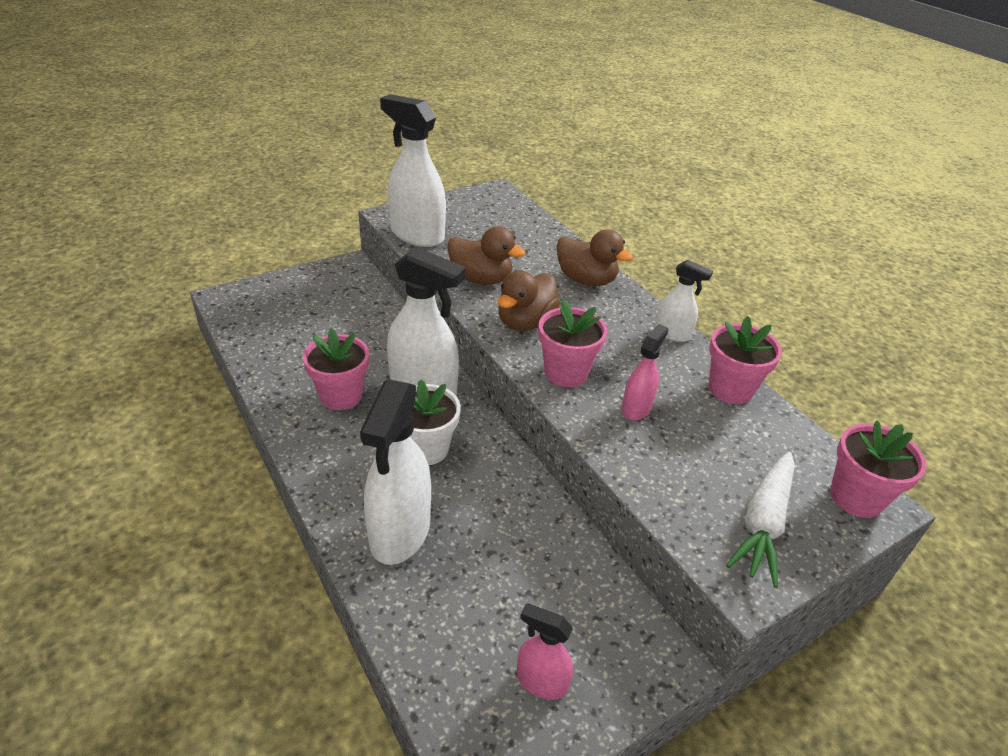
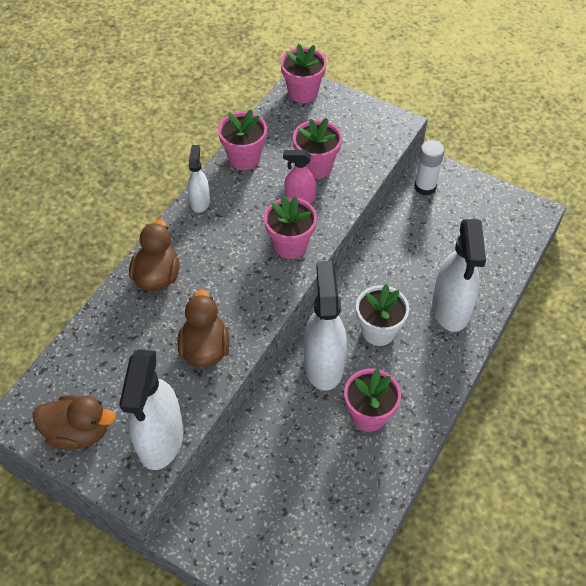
camera: 115 degrees left, 15 degrees up
(400, 532) = (450, 309): white spray bottle -> white spray bottle turned 105 degrees clockwise
(525, 322) = (247, 291): brown duck -> brown duck (78, 432)
(541, 681) = (480, 209): pink spray bottle -> none
(628, 627) = (425, 187): none -> white glue stick
(685, 445) = (316, 167): none -> pink flower pot
(763, 523) = (352, 124): white carrot -> none

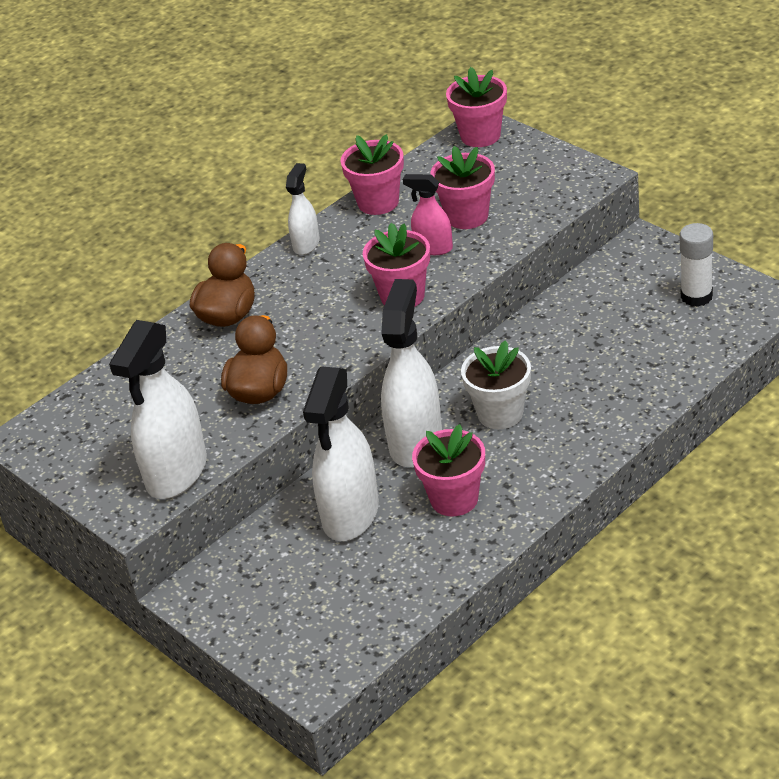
camera: 20 degrees right, 15 degrees down
(78, 432) = (86, 457): brown duck -> none
(425, 187) = (624, 262): white glue stick -> white glue stick (696, 296)
(450, 309) = (606, 398): white spray bottle -> white spray bottle (350, 515)

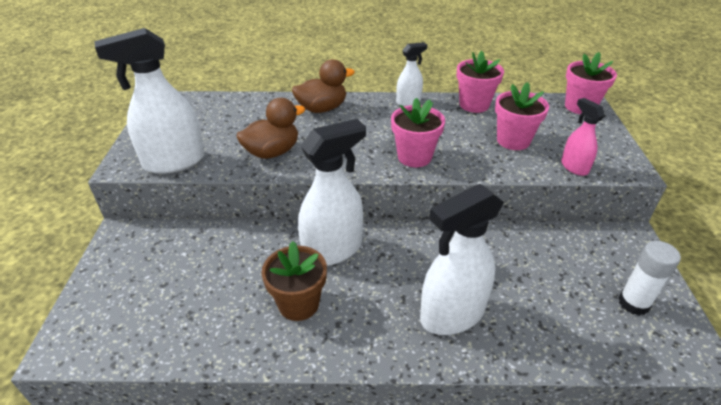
camera: 40 degrees right, 0 degrees up
(350, 515) = (241, 261): white spray bottle -> white spray bottle (452, 314)
(433, 248) = (469, 144): pink spray bottle -> pink spray bottle (574, 167)
(454, 499) = (298, 304): pink flower pot -> brown flower pot
(500, 413) = (399, 273): white flower pot -> none

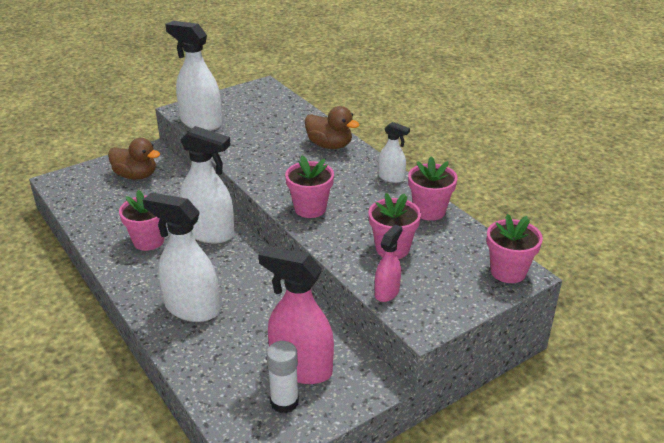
camera: 55 degrees right, 5 degrees down
(272, 152) = (250, 150): brown duck -> brown duck (136, 176)
(298, 304) = (148, 241): brown flower pot -> pink flower pot
(590, 273) = (301, 368): none -> pink spray bottle

